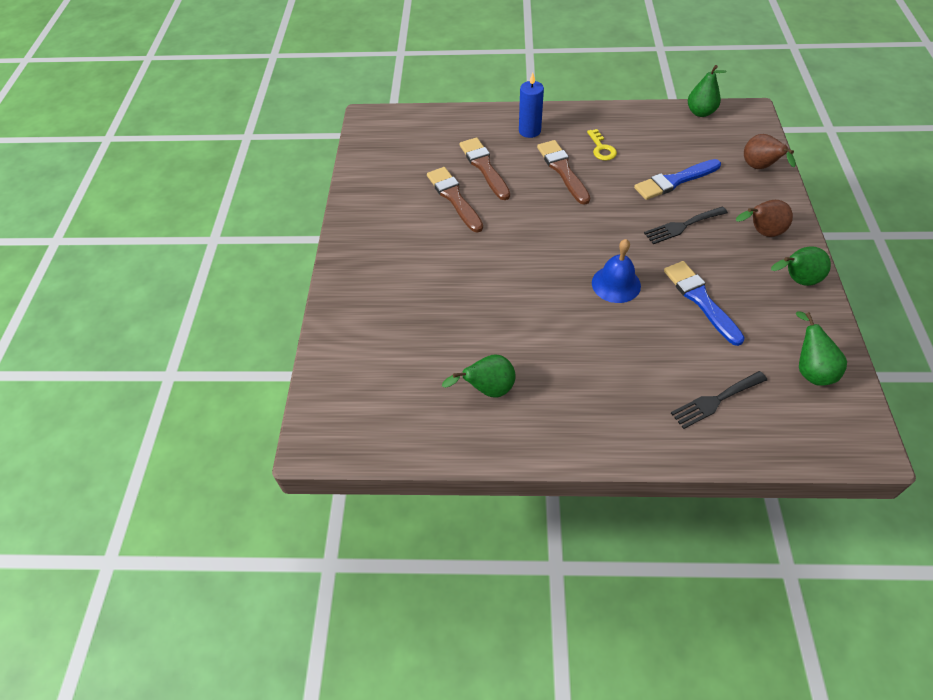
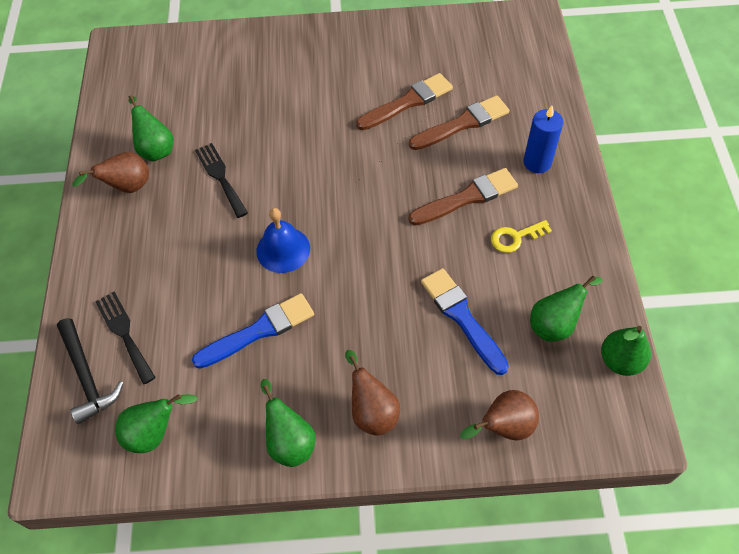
camera: 85 degrees right, 5 degrees up
(538, 412) = (127, 187): none -> brown pear
(675, 137) = (555, 324): none -> green pear
(682, 226) = (378, 320): black fork -> black fork (220, 177)
(765, 428) = (87, 376): none -> black hammer

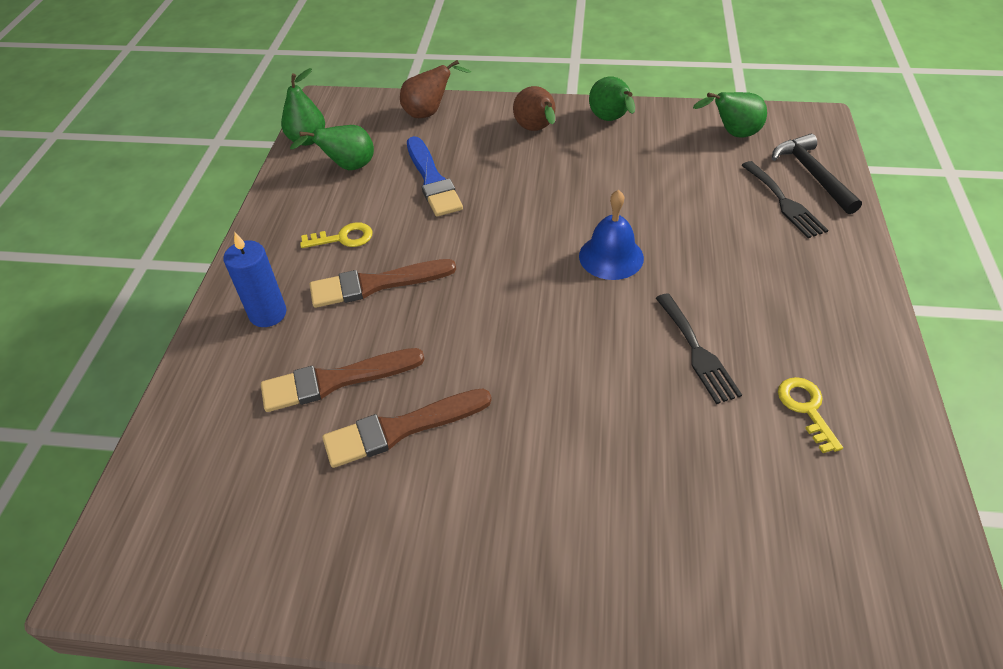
camera: 170 degrees left, 10 degrees down
(127, 187) = (833, 355): brown pear -> none
(156, 149) = (806, 408): green pear -> yellow key
(259, 330) = (639, 190): blue brush -> none

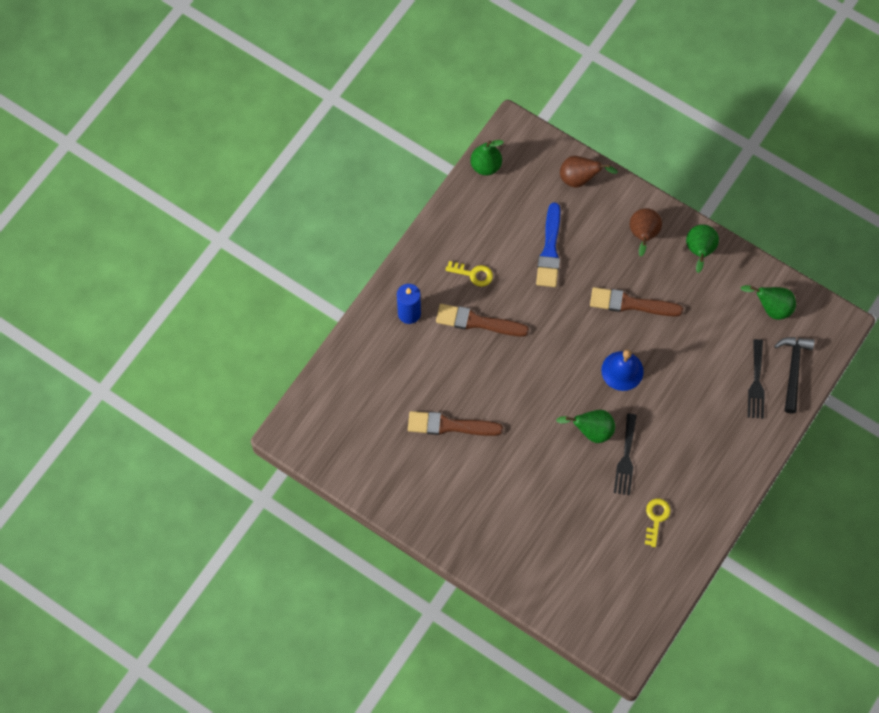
camera: 25 degrees right, 20 degrees up
(335, 381) = (429, 379): brown brush -> brown brush (631, 304)
(347, 167) = (501, 209): green pear -> green pear (591, 431)

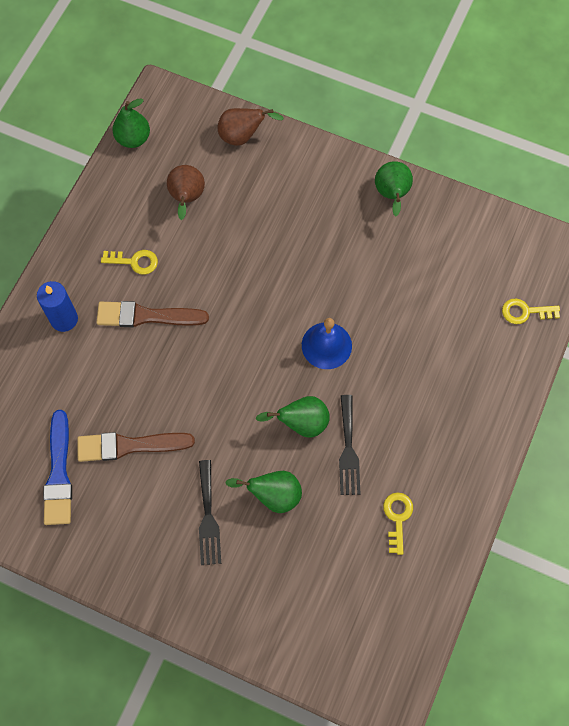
camera: 10 degrees left, 0 degrees up
(550, 250) = (220, 220): blue brush -> blue brush (59, 473)
(631, 304) = (323, 266): brown brush -> none
(643, 235) = (325, 187): brown pear -> brown pear (187, 198)
(756, 383) = (485, 334): black fork -> black fork (208, 517)
(771, 308) = (485, 245): green pear -> green pear (273, 495)
(793, 370) = (525, 312): black hammer -> yellow key

